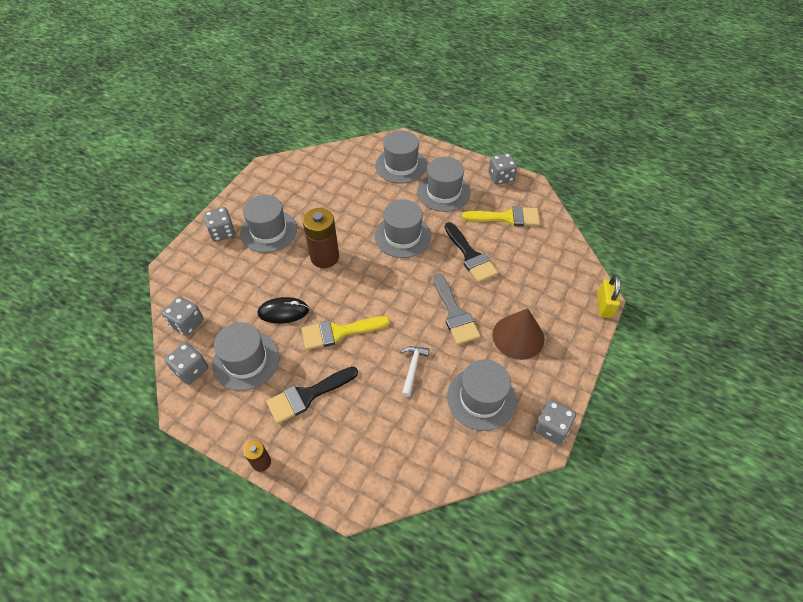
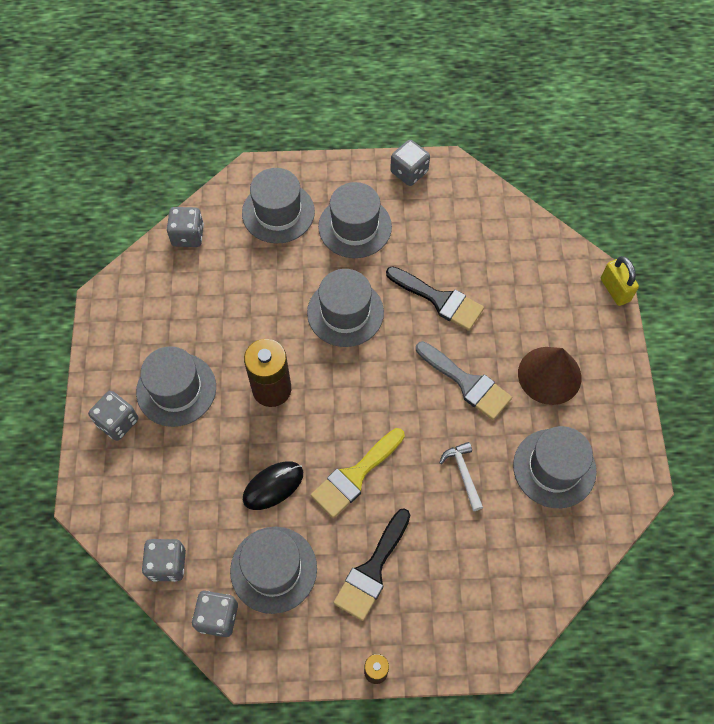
camera: 30 degrees left, 10 degrees up
(507, 217) = (449, 226): yellow brush -> none
(551, 427) = (639, 461): grey dice -> grey dice (188, 235)

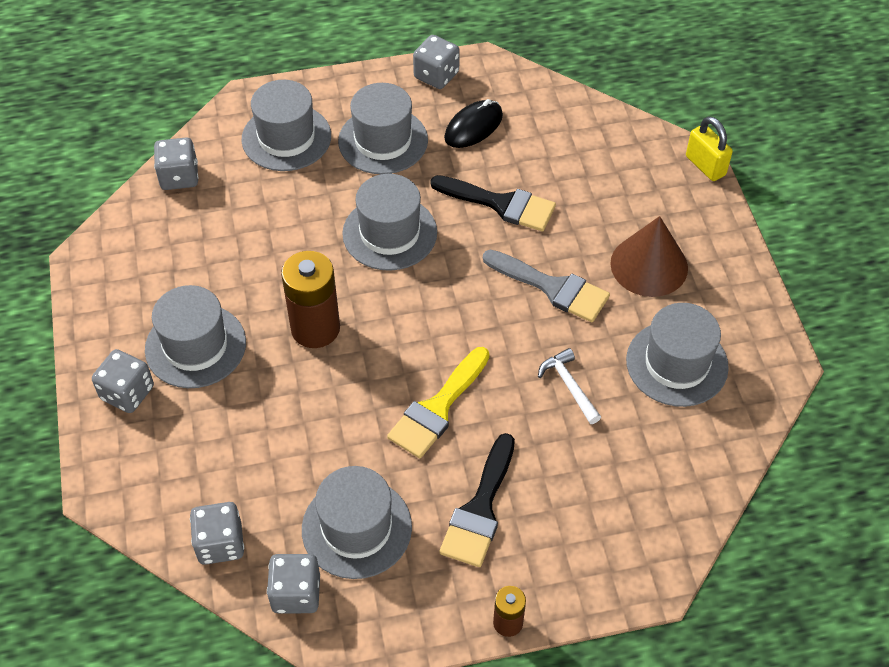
camera: 10 degrees left, 10 degrees down
(273, 486) = (338, 435): black mouse -> black mouse (473, 127)

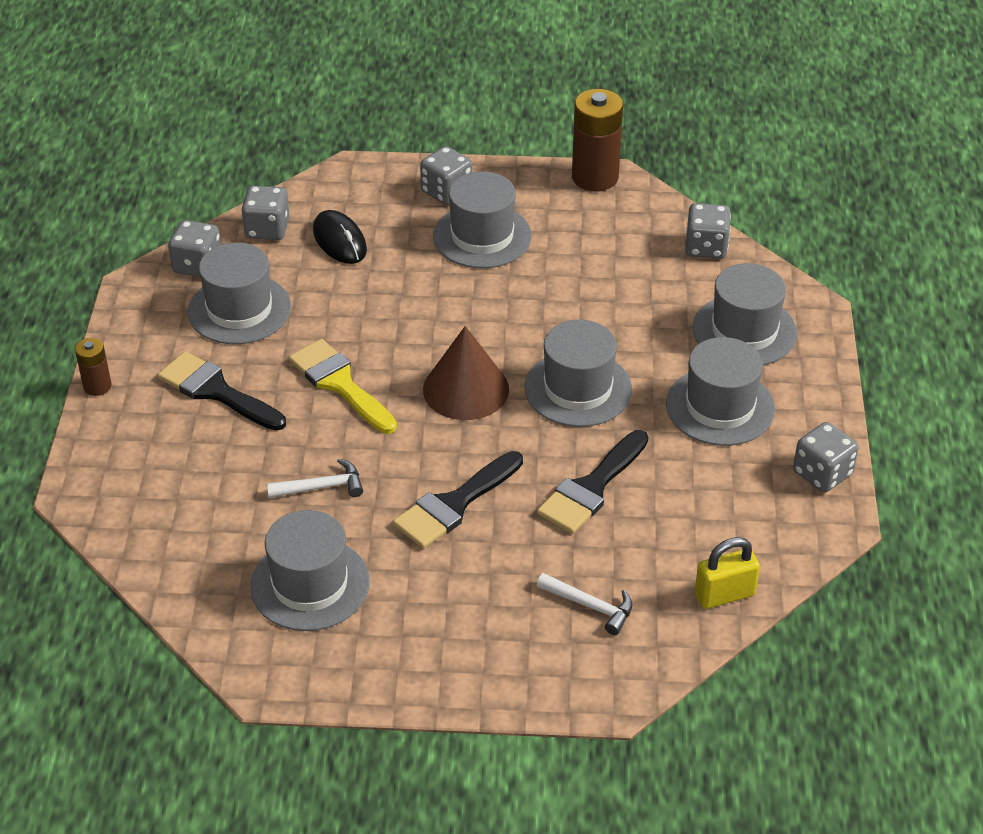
camera: 105 degrees right, 10 degrees down
(315, 328) = (471, 315): brown battery -> brown battery (595, 177)
(473, 127) = (723, 490): black mouse -> black mouse (339, 241)
(552, 288) = (454, 504): grey brush -> black brush
(620, 184) = (591, 606): none -> white hammer
(649, 265) = (454, 598): brown cone -> brown cone (466, 389)
(705, 165) = (596, 704): yellow padlock -> yellow padlock (724, 595)

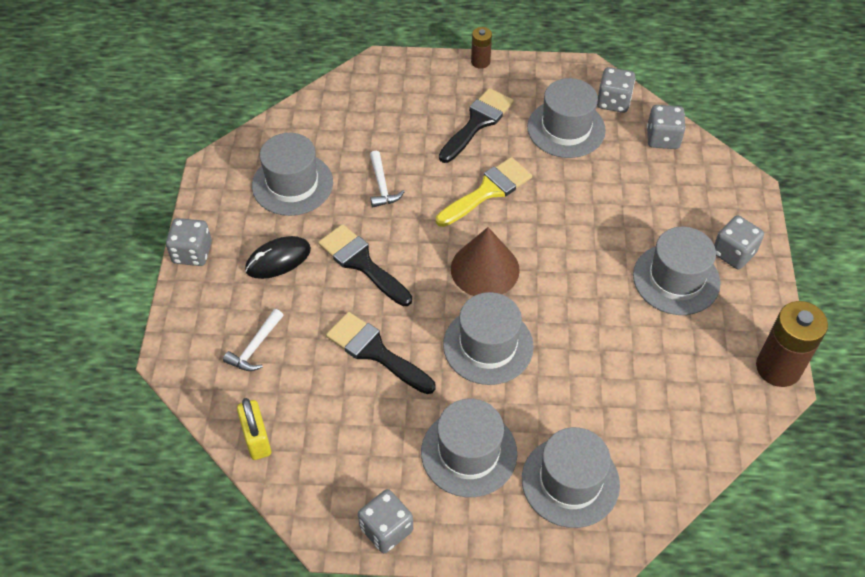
camera: 90 degrees right, 10 degrees up
(339, 241) = (655, 183): black mouse -> black mouse (278, 259)
(706, 247) = (688, 457): grey dice -> grey dice (192, 253)

